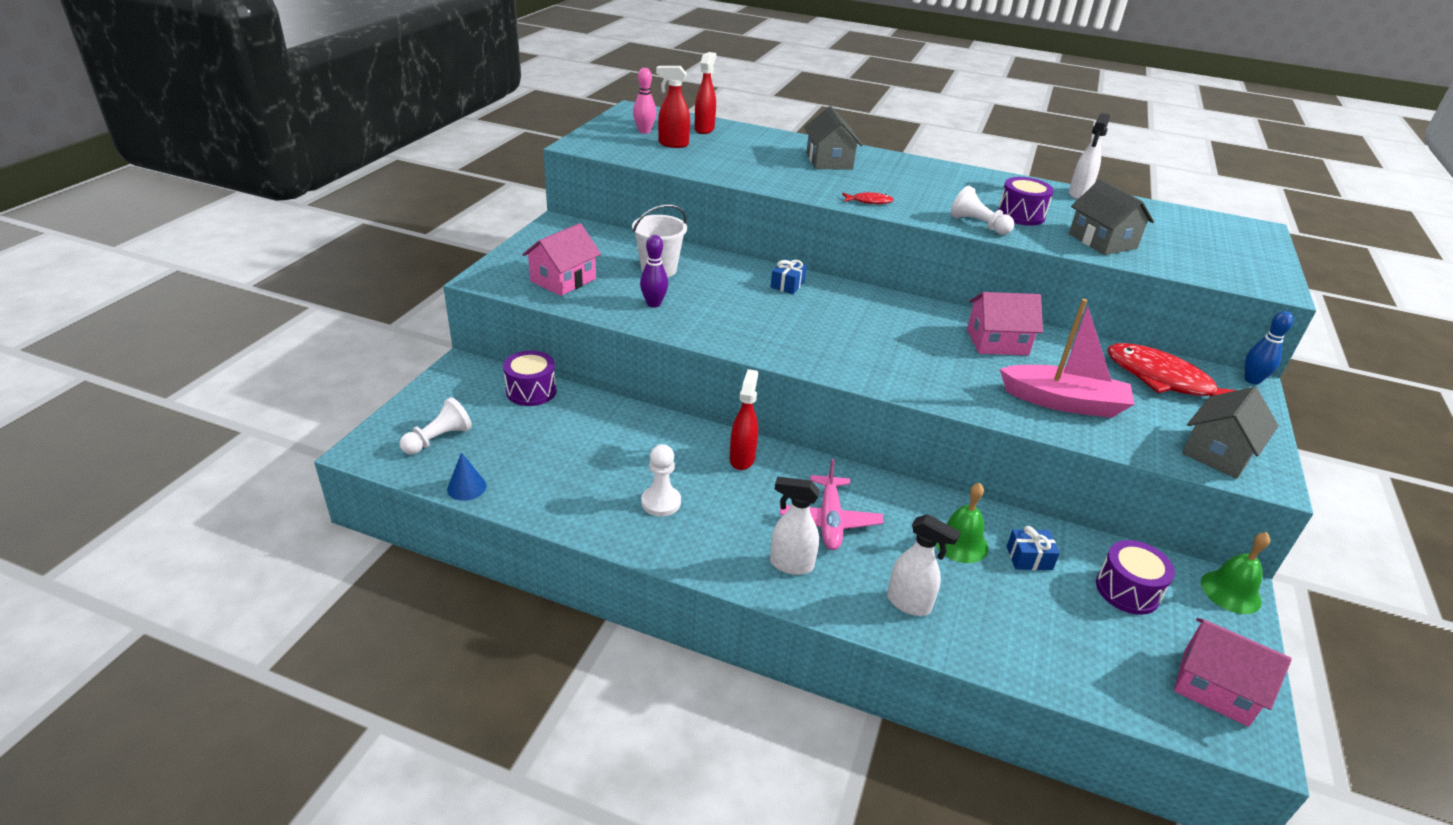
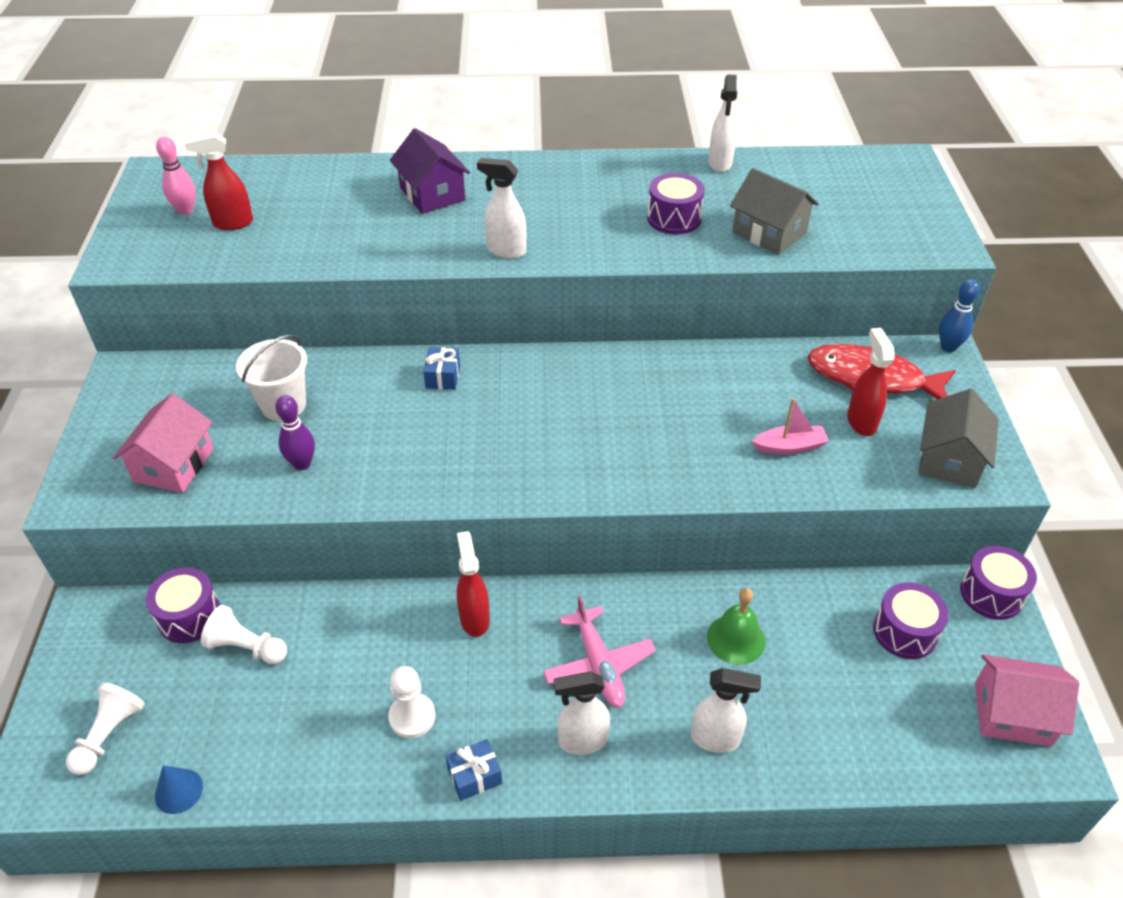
camera: 20 degrees left, 10 degrees up
(704, 129) = (259, 183): red spray bottle -> red spray bottle (861, 422)
(829, 161) = (432, 194): grey house -> purple house
(869, 201) = (505, 251): red fish -> white spray bottle
(978, 225) = (636, 250): white pawn -> white pawn (246, 647)
(997, 342) = (696, 384): pink house -> none
(1029, 558) = (805, 630): blue gift -> blue gift (474, 776)
(1064, 402) = (789, 447): pink boat -> pink boat, size x0.55
(1230, 592) = (991, 594): green bell -> purple drum

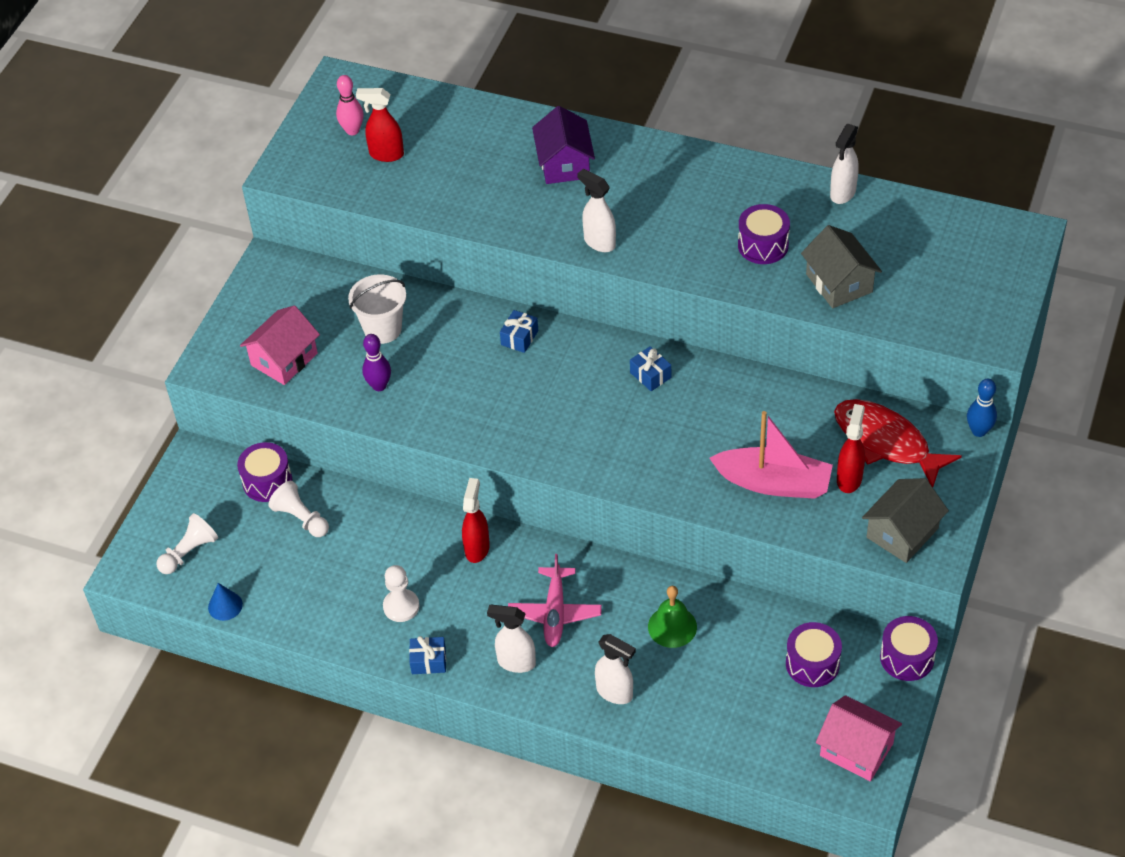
camera: 25 degrees right, 5 degrees up
(601, 377) = (650, 375): none -> blue gift
(789, 447) = (773, 483): pink boat -> pink boat, size x1.83

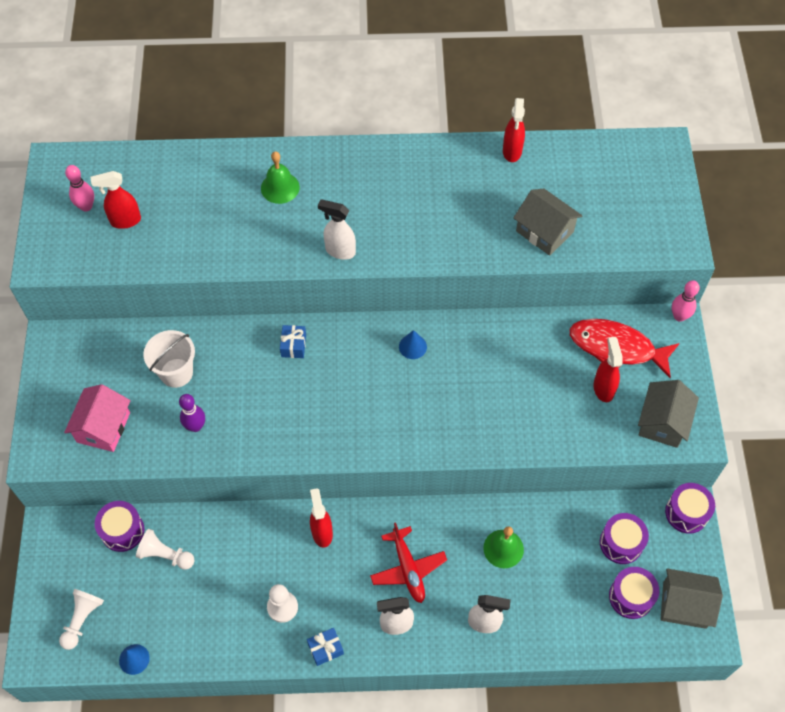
camera: 25 degrees left, 10 degrees up
(555, 613) = (408, 569): pink plane -> red plane
(564, 164) = (280, 187): purple house -> green bell
(650, 375) = (412, 346): blue gift -> blue cone
(763, 245) = (471, 215): purple drum -> purple drum (631, 597)
(773, 483) = (548, 411): pink boat -> none
(842, 193) = (512, 152): white spray bottle -> red spray bottle
(856, 749) = (684, 605): pink house -> grey house
(979, 431) = (679, 316): blue bowling pin -> pink bowling pin

